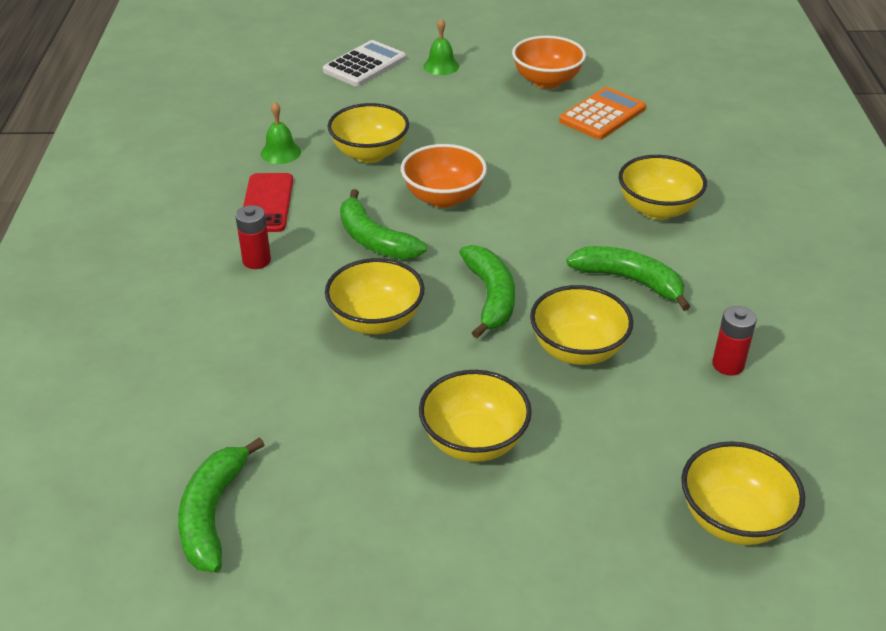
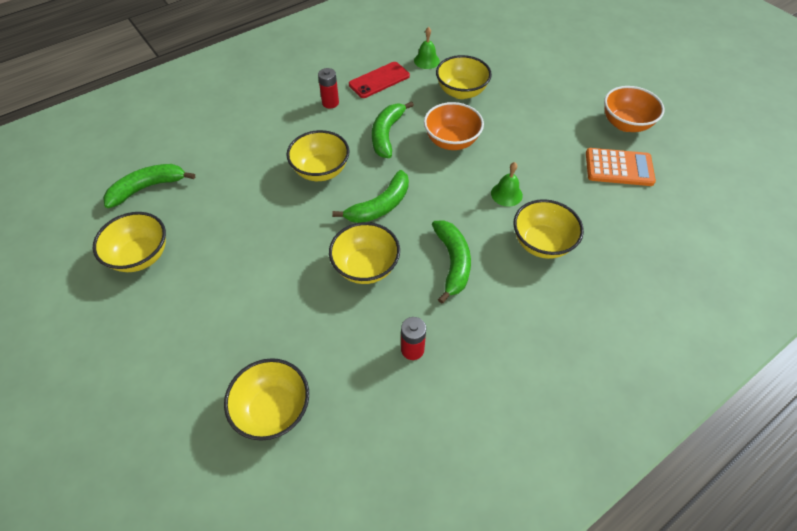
camera: 55 degrees right, 15 degrees up
(365, 65) = (545, 44): white calculator -> none
(441, 66) = (583, 72): green bell -> green bell (506, 194)
(474, 441) = (257, 257): yellow bowl -> yellow bowl (141, 256)

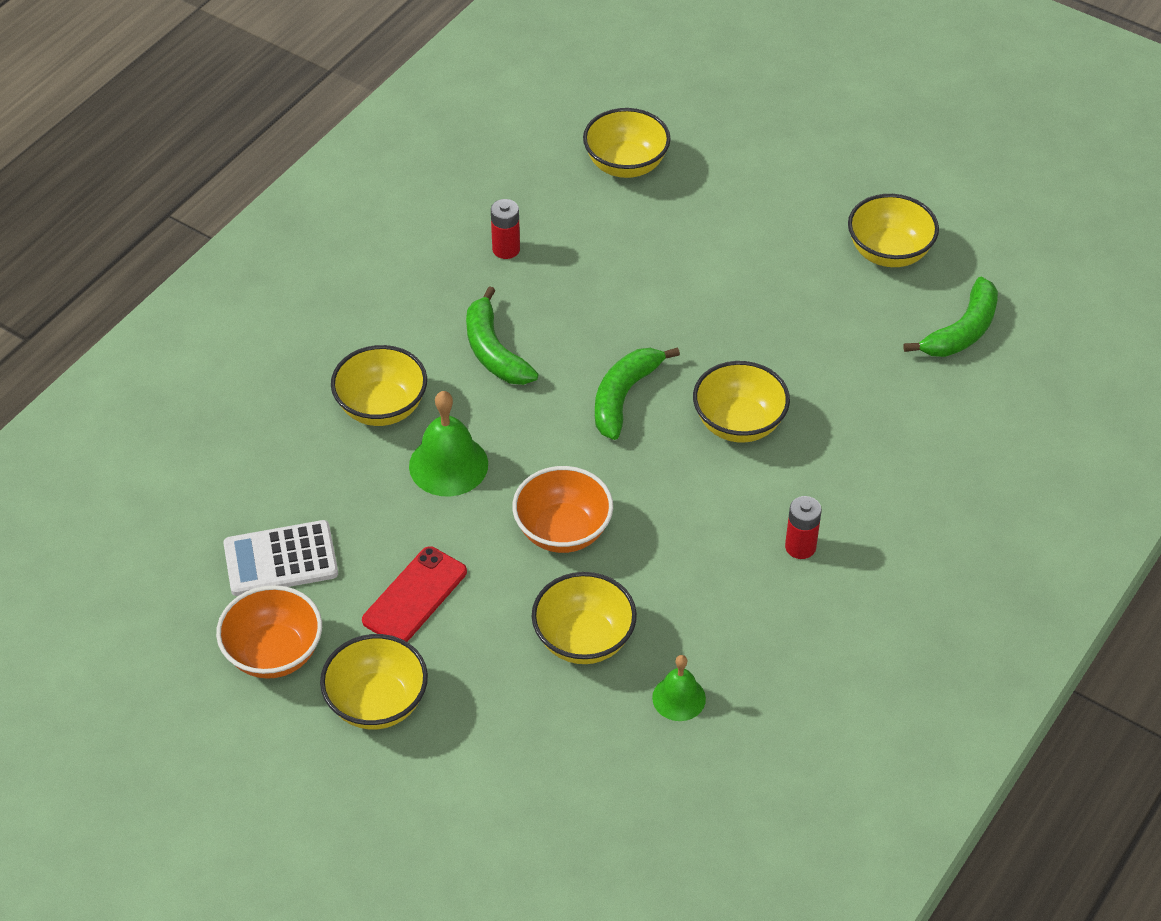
camera: 160 degrees right, 5 degrees down
(366, 267) = (602, 316): yellow bowl -> yellow bowl (377, 703)
(379, 80) = (743, 622): red phone -> red phone (414, 596)
(386, 134) = (673, 513): green banana -> none
(506, 194) = (448, 465): green bell -> green bell, size x1.61
(619, 168) = (281, 559): orange calculator -> white calculator

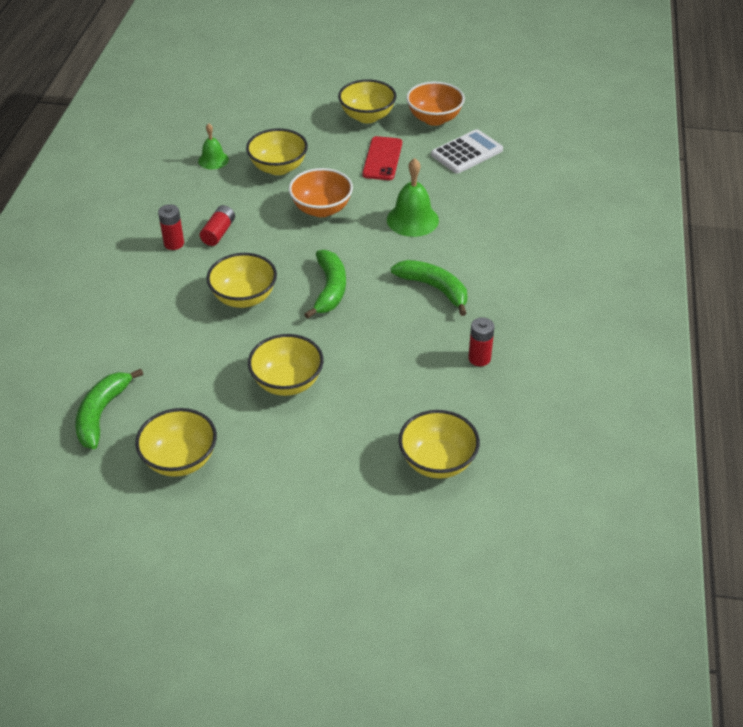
camera: 155 degrees right, 5 degrees down
(382, 407) = (477, 235): yellow bowl -> yellow bowl (287, 382)
(729, 543) = (218, 232): none -> red battery

